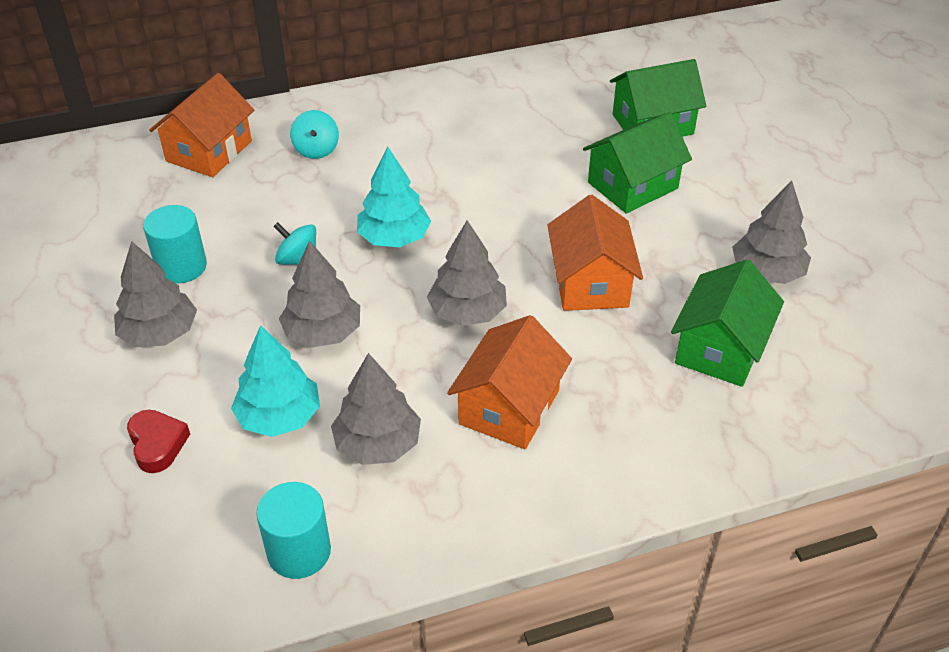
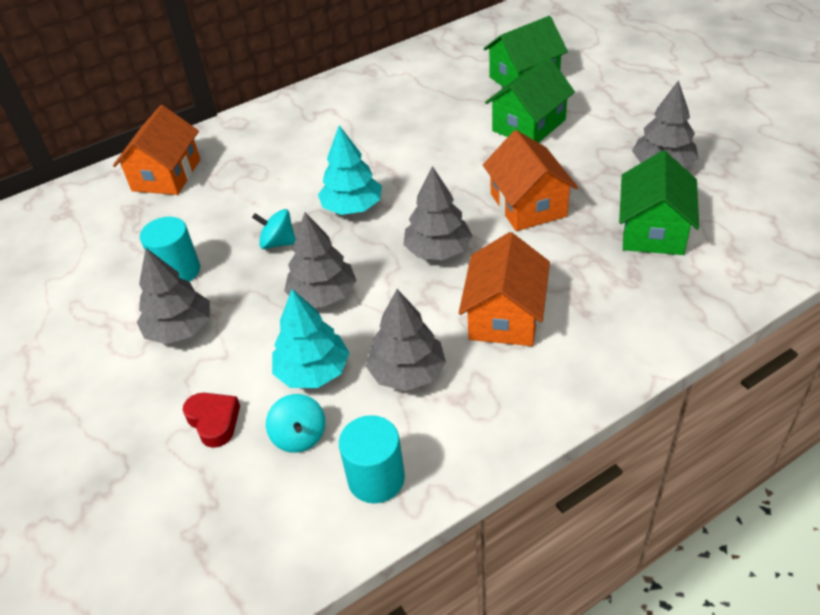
camera: 10 degrees left, 0 degrees up
(316, 149) = (258, 154): turquoise spinning top -> turquoise spinning top (299, 436)

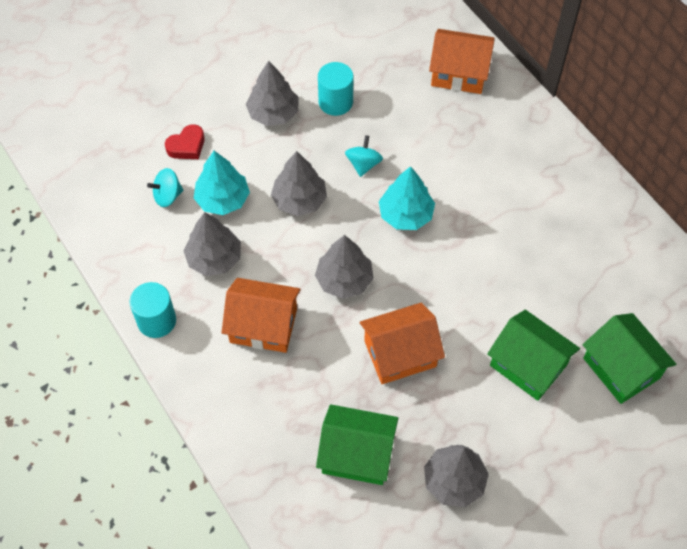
camera: 85 degrees right, 15 degrees up
(376, 478) = (128, 241): turquoise cylinder -> turquoise cylinder (157, 321)

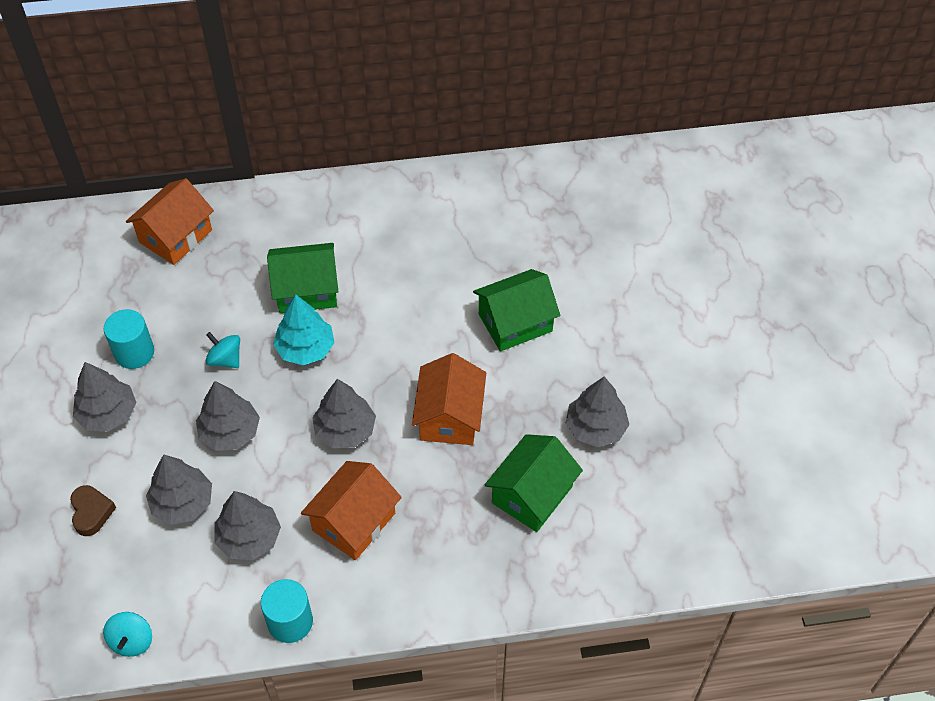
camera: 65 degrees left, 5 degrees down
(167, 196) = (143, 555): turquoise spinning top -> turquoise spinning top (132, 641)
(187, 146) = (91, 512): red heart -> brown heart
(222, 199) = (182, 503): turquoise tree -> grey tree
(621, 368) = (554, 258): green house -> green house (306, 290)

